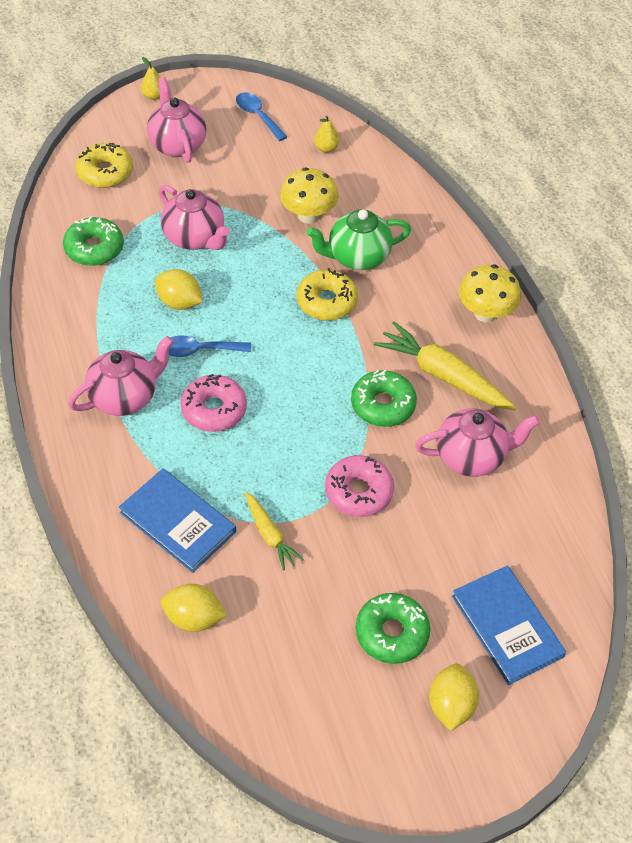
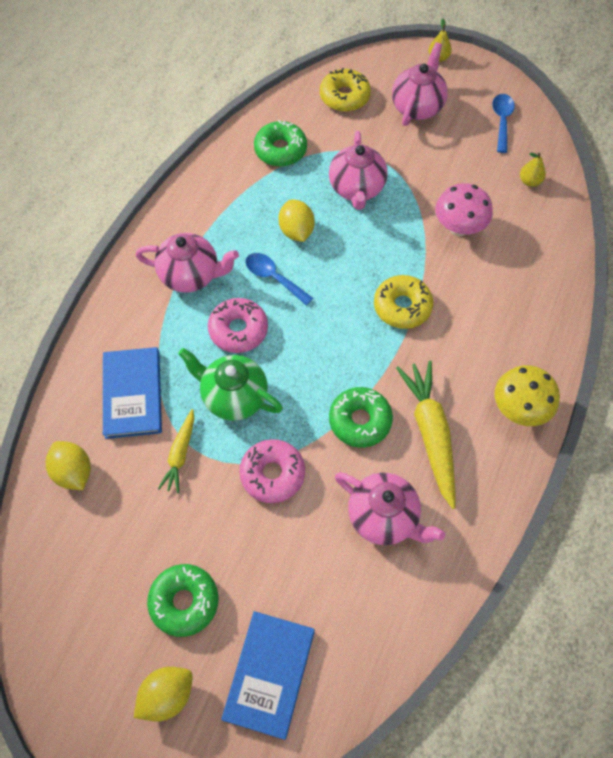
camera: 45 degrees right, 10 degrees up
(308, 216) = (459, 227): yellow mushroom -> pink mushroom
(357, 257) = (462, 287): green teapot -> green teapot (234, 397)

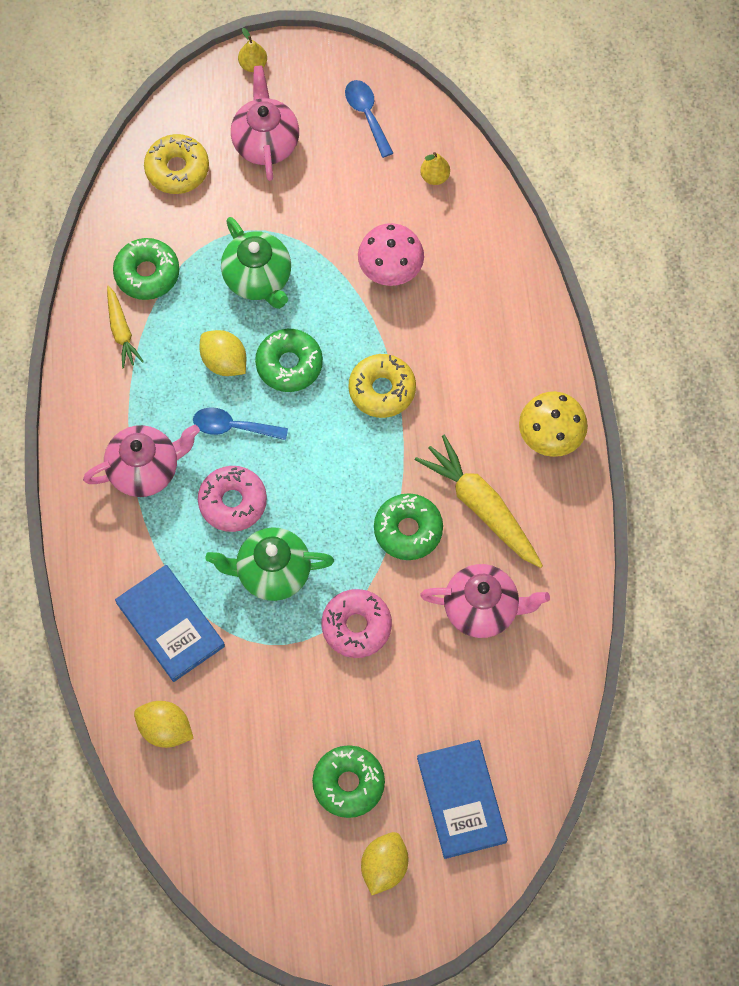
camera: 30 degrees left, 5 degrees up
(180, 454) = (257, 656): yellow carrot -> yellow carrot (121, 331)
(343, 255) = (289, 364): none -> green donut
(356, 189) = (258, 279): pink teapot -> green teapot

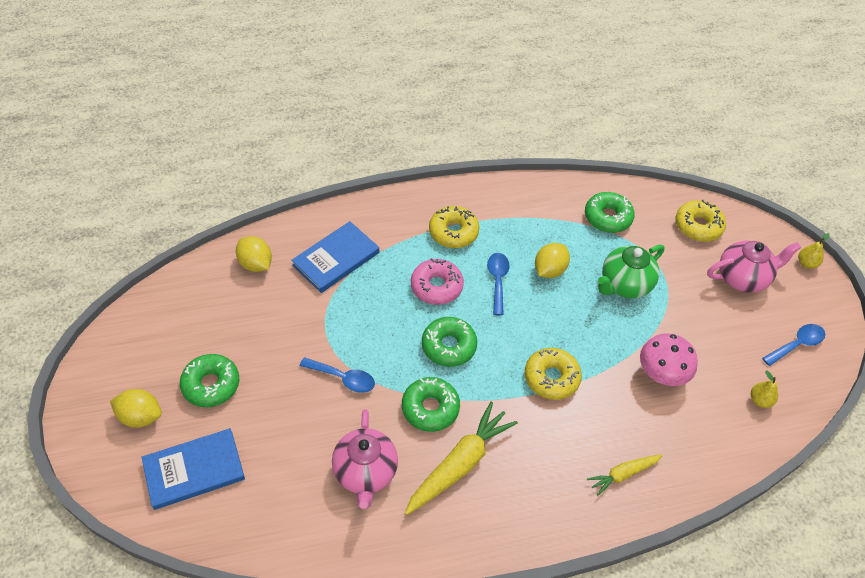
camera: 80 degrees right, 15 degrees down
(121, 331) = (558, 208): yellow carrot -> yellow carrot (623, 474)
(145, 470) = (453, 232): pink teapot -> yellow donut
(165, 729) = (256, 264): yellow lemon -> yellow lemon turned 60 degrees counterclockwise
(272, 573) = (382, 317): green teapot -> none
(289, 364) = (558, 311): green donut -> green donut (449, 346)
(356, 626) = (343, 378): pink donut -> blue spoon
(550, 437) = (537, 517): yellow mushroom -> none

